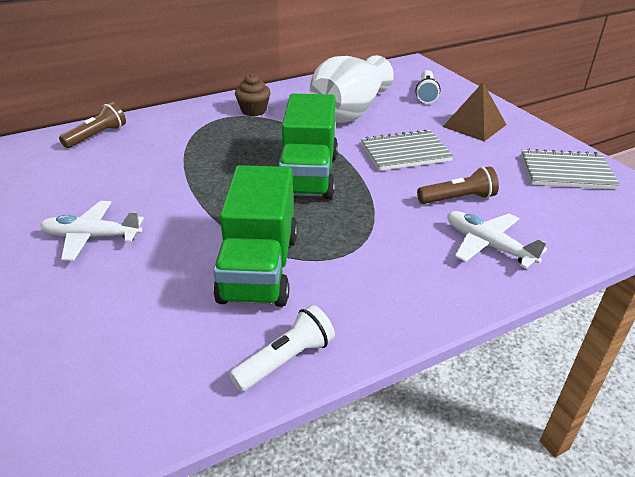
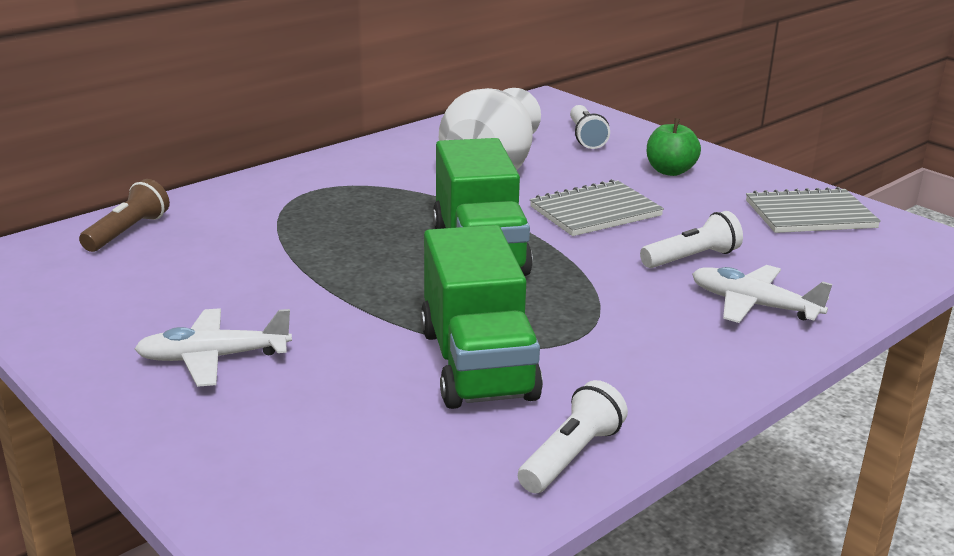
camera: 15 degrees left, 10 degrees down
(254, 110) = (351, 178): brown cupcake -> none
(458, 199) = (692, 258): brown flashlight -> white flashlight
(474, 125) = (670, 171): brown pyramid -> green apple

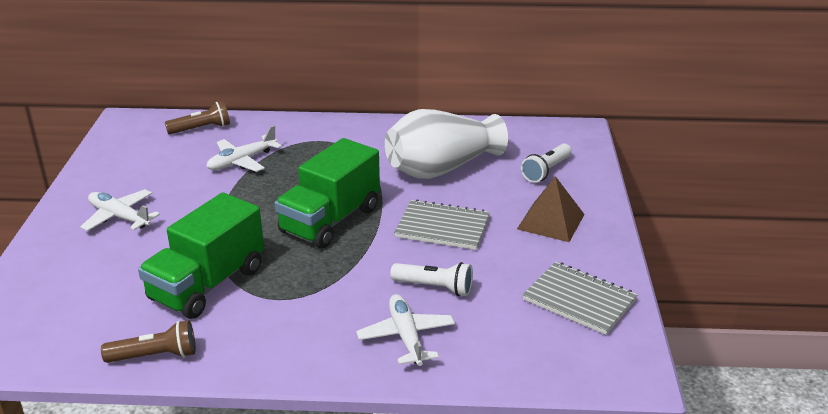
camera: 45 degrees right, 5 degrees up
(257, 241) = (242, 161): none -> white plane
(571, 456) = (155, 356): white flashlight -> brown flashlight
(670, 171) = (551, 221): green apple -> brown pyramid

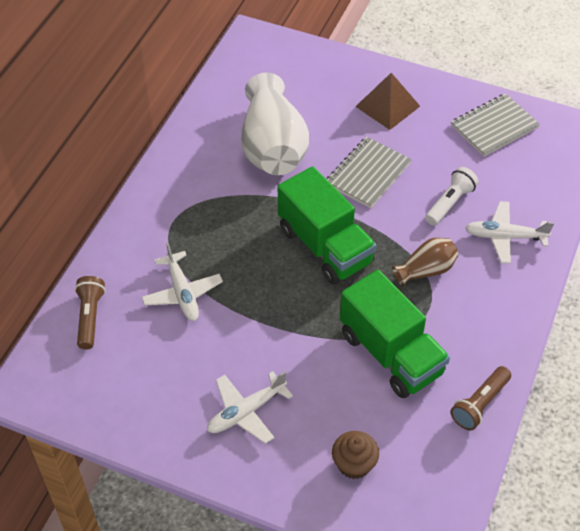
camera: 70 degrees left, 20 degrees up
(68, 286) = (354, 464): none -> brown cupcake
(155, 356) = (479, 404): brown flashlight -> brown flashlight turned 150 degrees counterclockwise
(327, 287) = (426, 270): none -> brown vase
(546, 171) = (310, 82): white flashlight -> none

